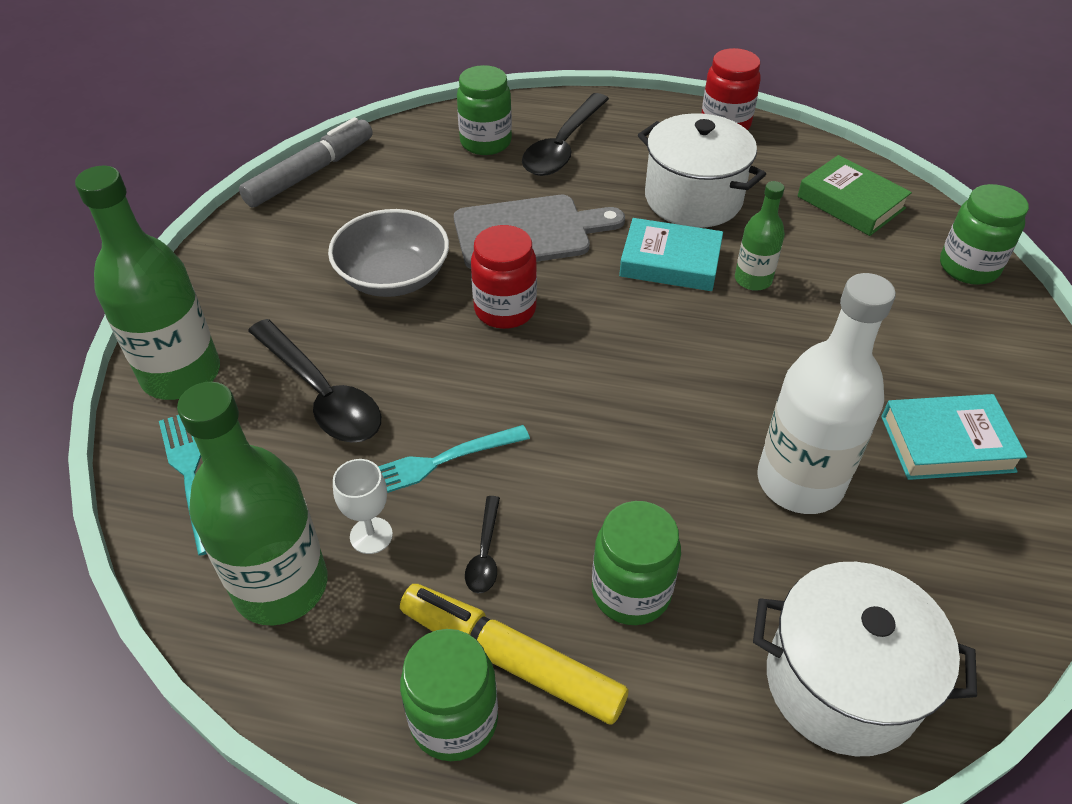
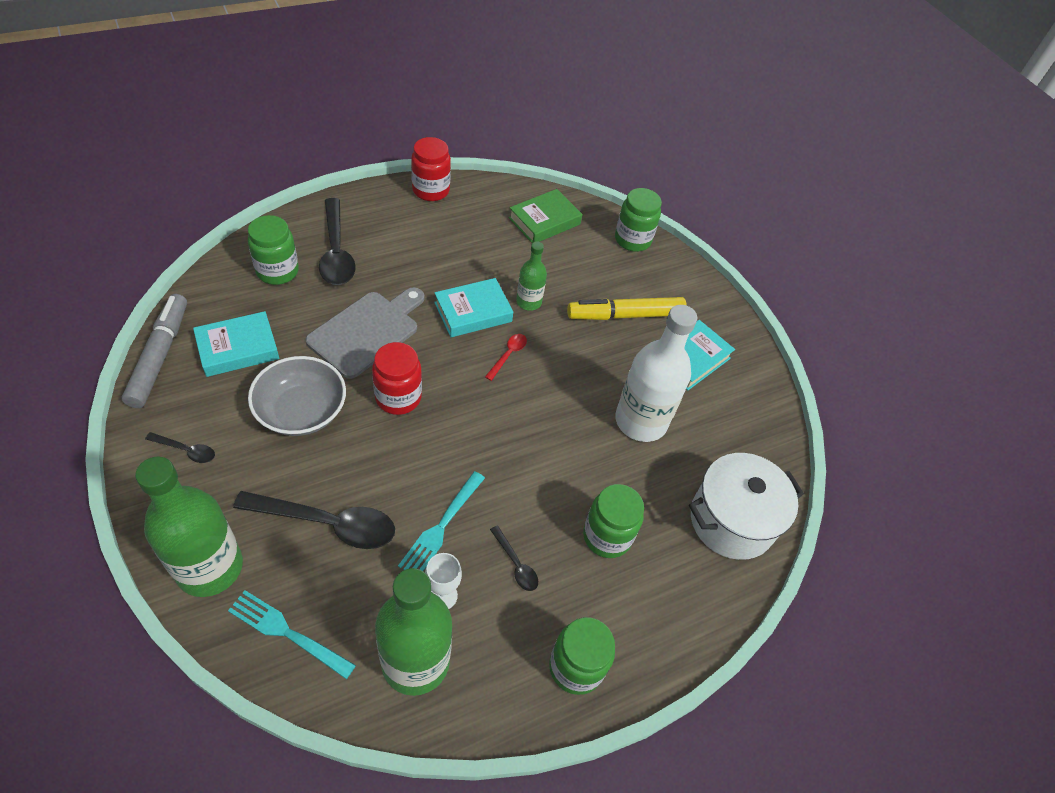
camera: 45 degrees left, 5 degrees up
(258, 262) = (186, 450): none -> black spoon
(385, 195) = (238, 348): none -> turquoise book
(511, 659) = (577, 614): yellow marker -> yellow marker (625, 315)
(676, 324) = (508, 355): none -> red spoon
(693, 199) = (452, 258): white pot -> none
(850, 202) = (544, 221): green book -> green book turned 45 degrees counterclockwise

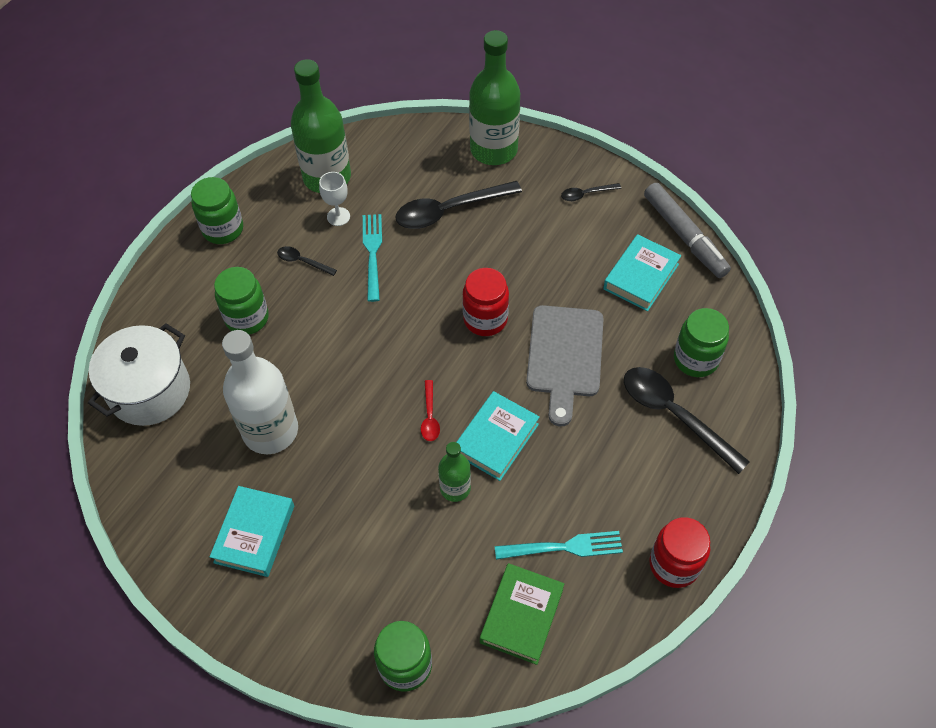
camera: 155 degrees right, 5 degrees up
(287, 633) = (415, 148): turquoise fork -> turquoise fork (564, 547)
(301, 411) = (543, 264): grey bowl -> none
(625, 315) = (350, 542): yellow marker -> none

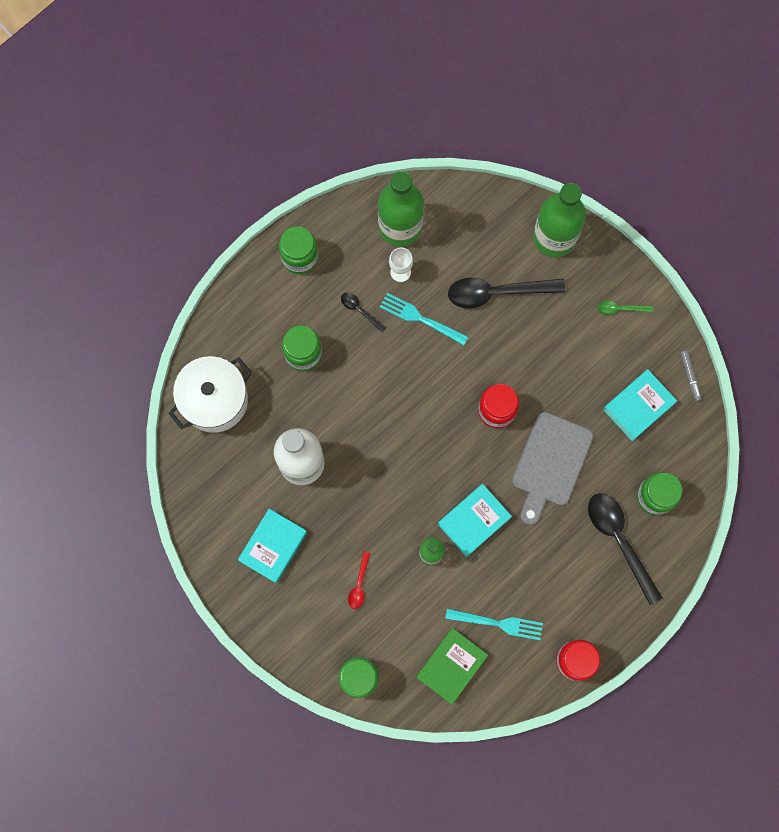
camera: 15 degrees right, 20 degrees up
(372, 253) = (420, 318): turquoise fork -> turquoise fork turned 75 degrees counterclockwise
(430, 416) = (428, 486): red spoon -> red spoon (359, 585)
(586, 194) = (620, 309): black spoon -> green spoon
(684, 236) = (690, 376): grey marker -> grey marker, size x0.48

